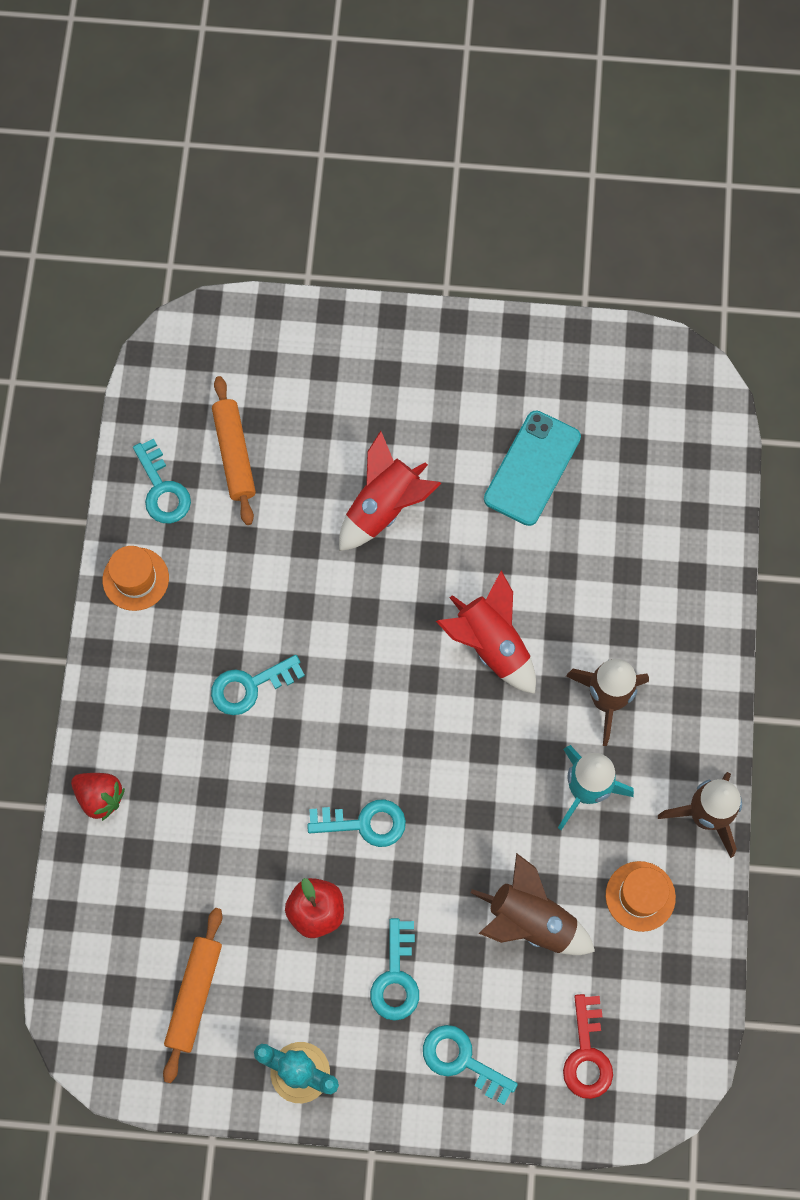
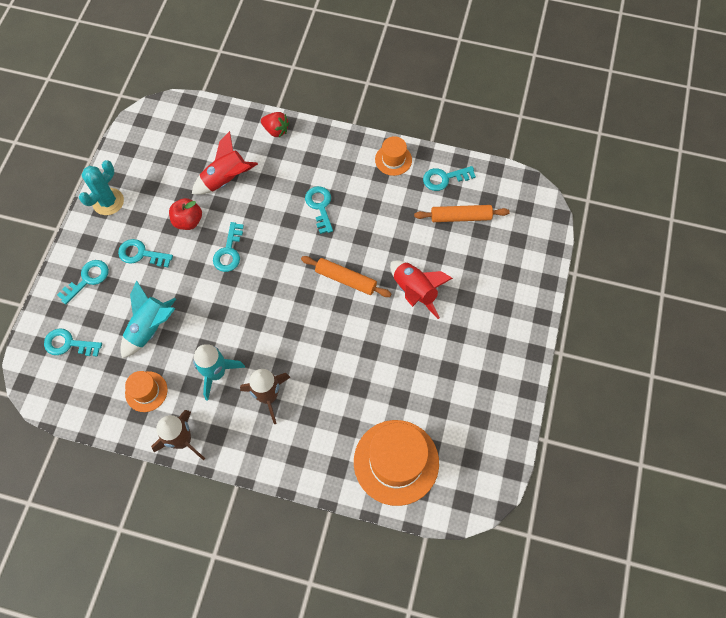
camera: 100 degrees right, 5 degrees down
(100, 797) = (276, 130): red strawberry -> red strawberry turned 105 degrees counterclockwise
(194, 995) = (162, 160): orange rolling pin -> orange rolling pin (345, 279)
(491, 645) = (317, 336): red rocket -> red rocket (226, 179)
(531, 921) = (150, 328): brown rocket -> turquoise rocket
(532, 468) = (427, 381): turquoise phone -> none
(587, 1054) = (68, 344): red key -> turquoise key
(665, 494) = (396, 462): none -> orange hat

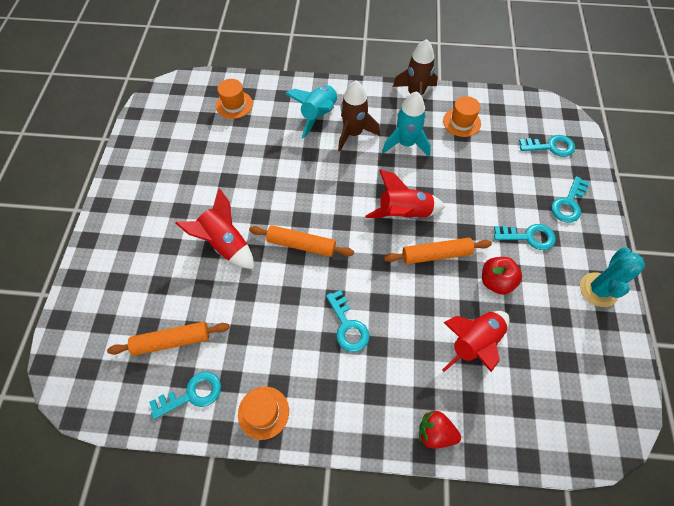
camera: 170 degrees right, 5 degrees down
(150, 328) = (483, 170): turquoise rocket -> turquoise rocket (319, 115)
(229, 252) = (436, 254): turquoise key -> orange rolling pin
(244, 294) = (404, 213): none -> red rocket
(396, 462) = (234, 105): orange hat -> orange hat, size x0.51

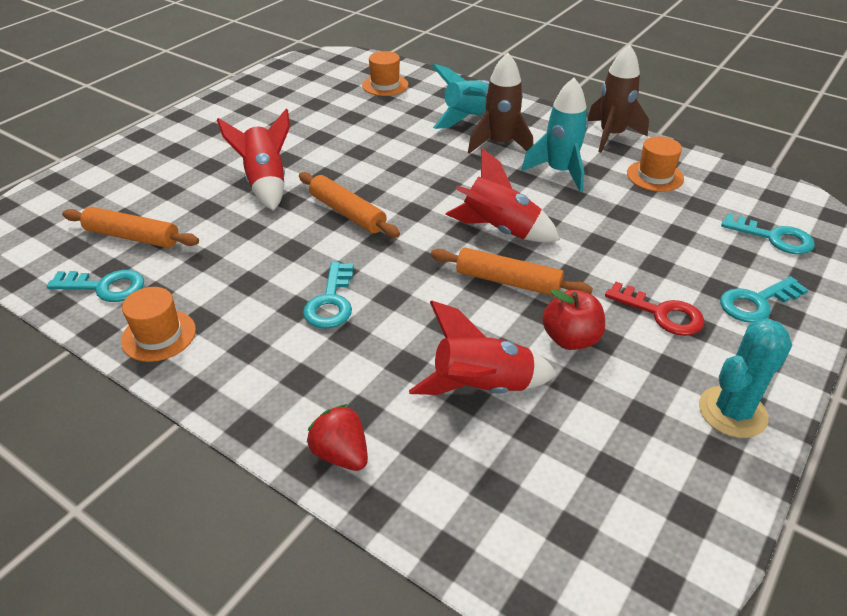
camera: 30 degrees right, 20 degrees down
(528, 237) = (661, 313): turquoise key -> red key

